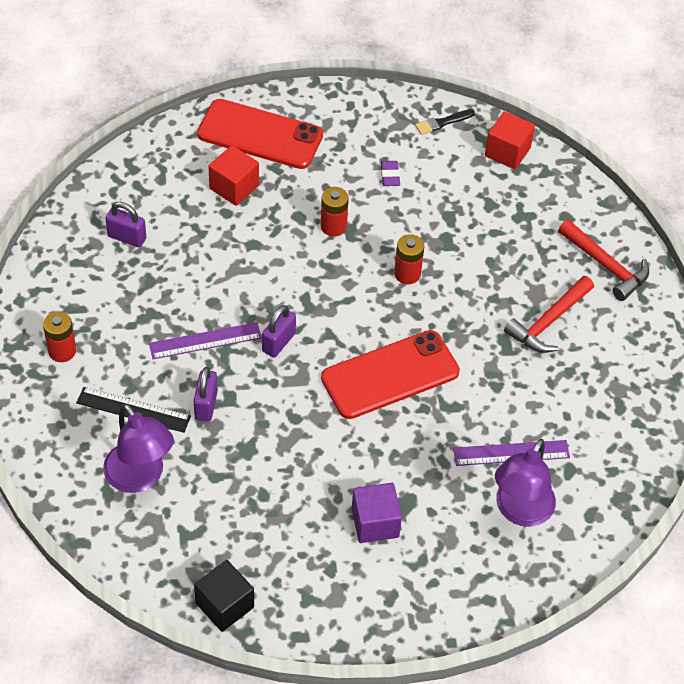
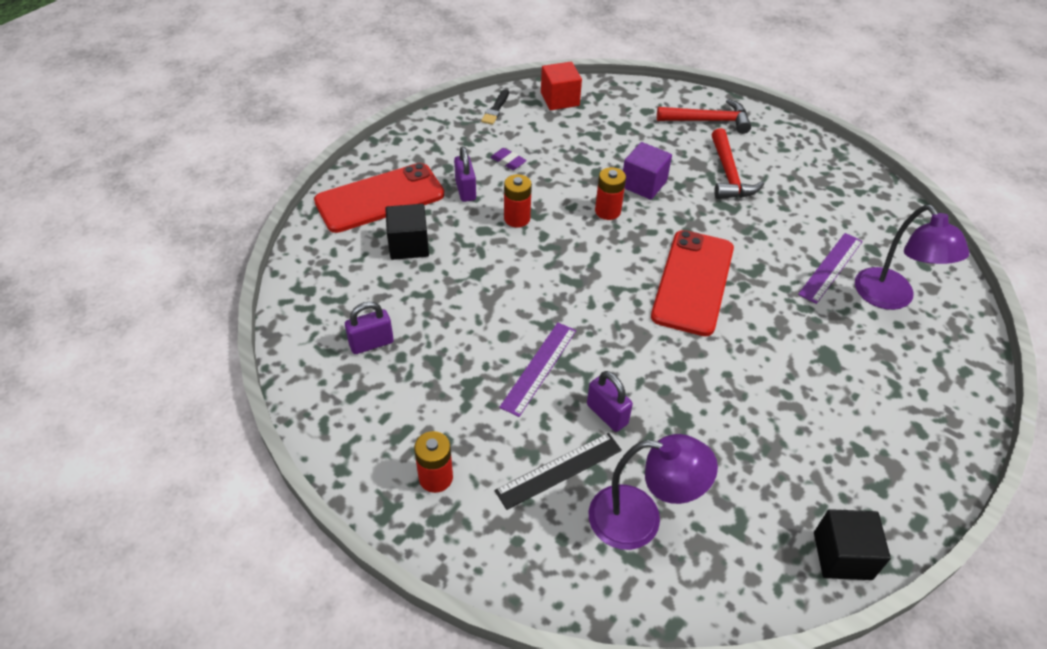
camera: 45 degrees left, 5 degrees down
(234, 187) = (409, 245): red cube -> black cube
(278, 342) = (592, 323): purple padlock -> purple padlock (465, 190)
(375, 523) = (833, 388): purple cube -> purple cube (643, 184)

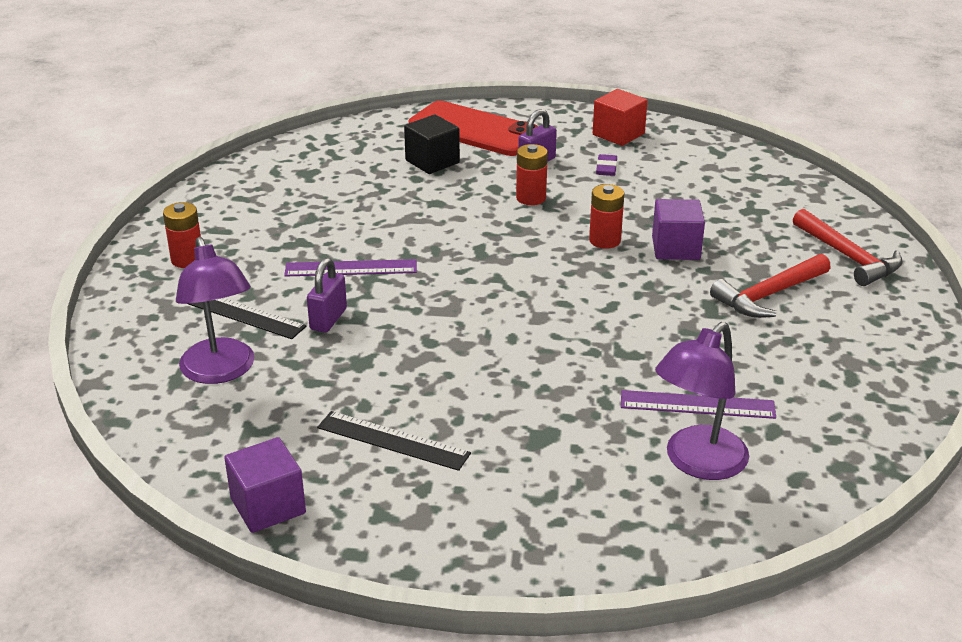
camera: 60 degrees right, 15 degrees down
(371, 343) = (301, 185): purple padlock -> none
(495, 109) = (675, 138): black brush -> none
(560, 99) = (744, 163): red cube -> red cube (618, 134)
(693, 282) = (559, 319): red phone -> none
(795, 442) = (393, 440): none -> black ruler
(842, 555) = (268, 506): black cube -> purple cube

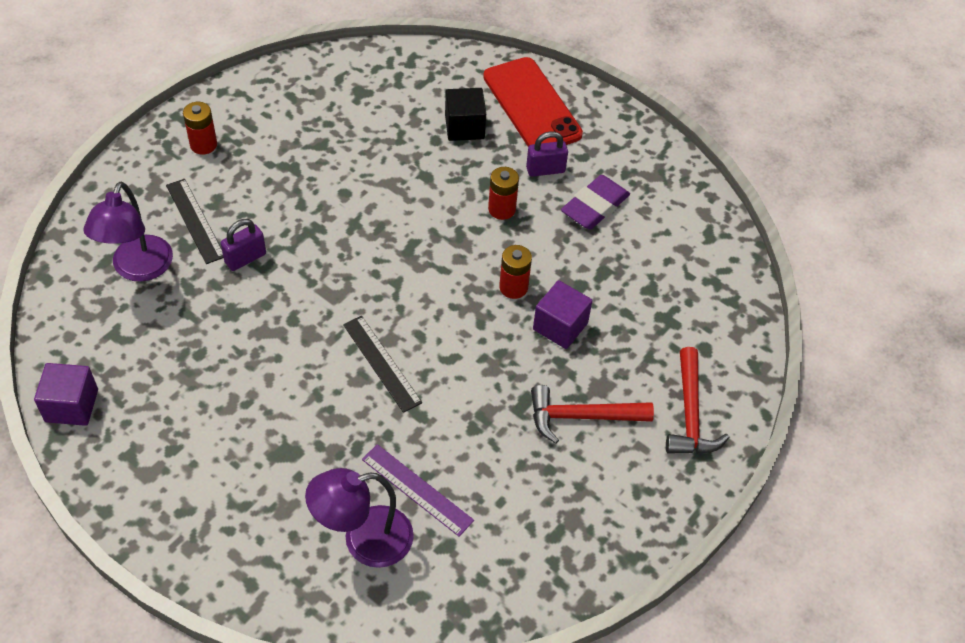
camera: 30 degrees right, 20 degrees up
(351, 268) = (304, 214): purple ruler -> none
(393, 440) = (190, 397): black ruler -> black ruler (381, 363)
(606, 168) = (595, 206): purple eraser -> purple eraser, size x1.90
(618, 134) = (645, 170): red cube -> none

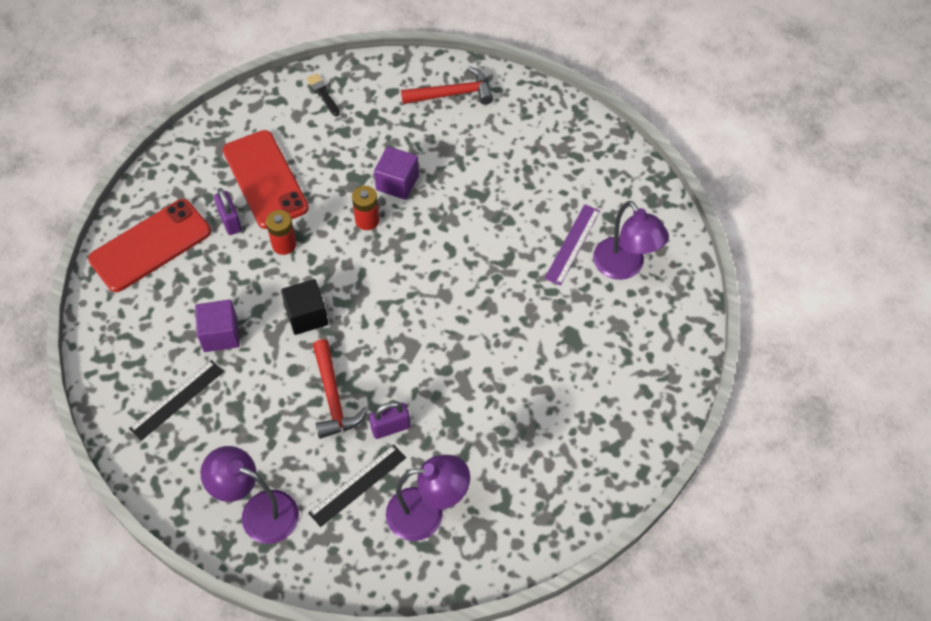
camera: 100 degrees left, 5 degrees up
(71, 405) = (584, 511): purple cube -> purple cube (220, 334)
(203, 145) = (258, 511): red battery -> purple lamp
(245, 258) = (390, 427): purple padlock -> purple padlock turned 60 degrees counterclockwise
(381, 363) = (469, 294): black ruler -> black ruler (177, 400)
(464, 127) = (189, 293): black cube -> black cube (307, 316)
(581, 417) = (476, 156): red hammer -> red hammer (333, 397)
(595, 206) = (265, 179): purple eraser -> red phone
(713, 279) = (323, 94): none -> black brush

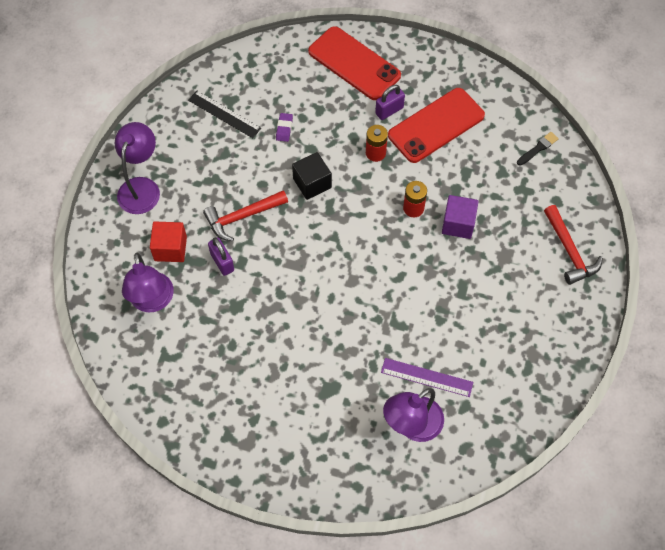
camera: 80 degrees right, 5 degrees up
(220, 334) = (284, 128): purple cube -> purple eraser
(357, 485) = (170, 248): black ruler -> red cube

